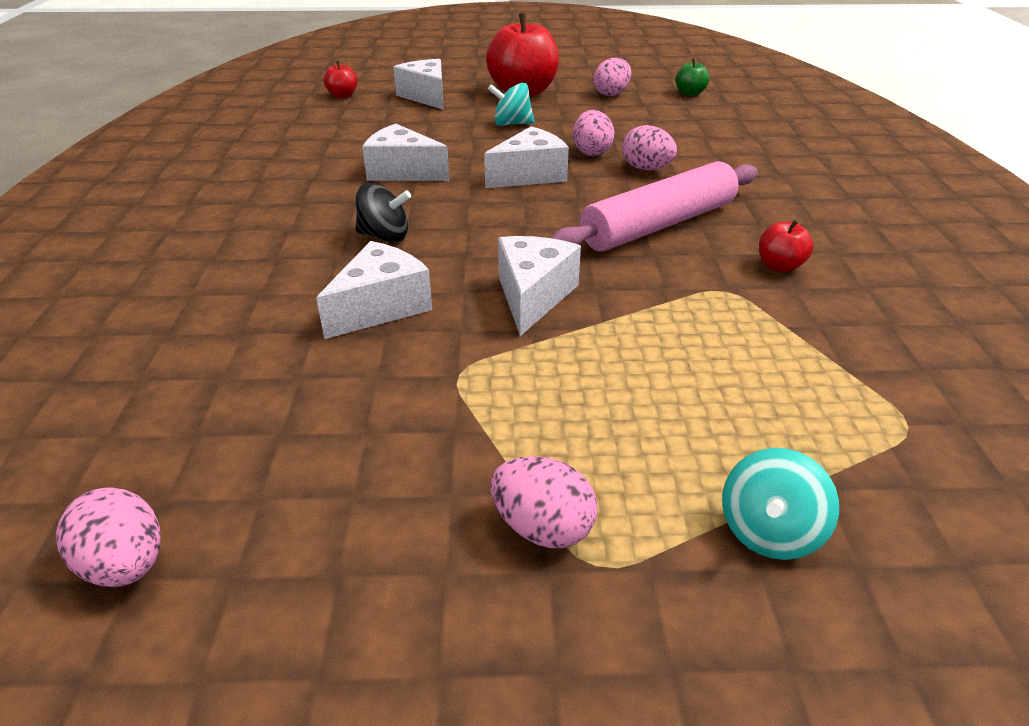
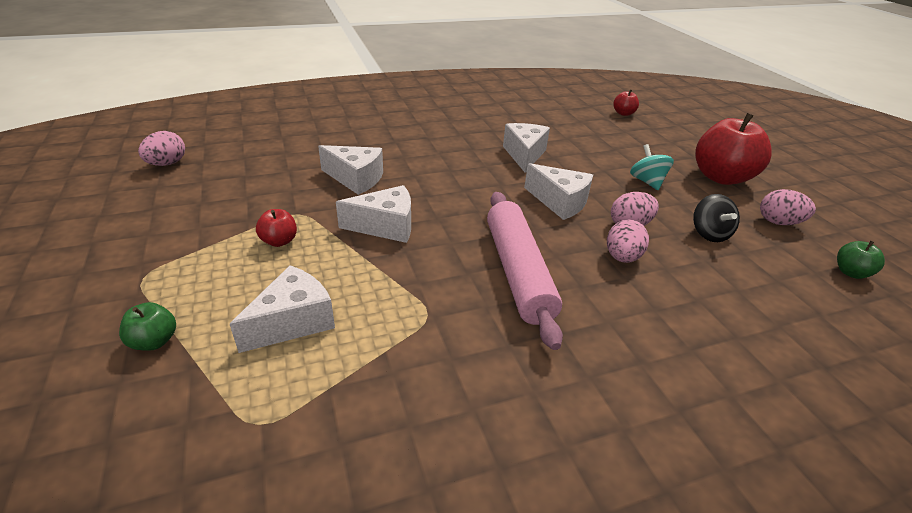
camera: 70 degrees right, 0 degrees up
(384, 236) = (434, 165): black spinning top -> black spinning top (709, 234)
(426, 96) = (659, 140): white cheese -> white cheese (293, 322)
(542, 528) = (171, 257): pink egg -> none
(659, 225) = (518, 272): pink rolling pin -> pink rolling pin turned 45 degrees clockwise
(769, 531) = (154, 341): turquoise spinning top -> green apple
(779, 266) = (483, 347): red apple -> red apple (279, 241)

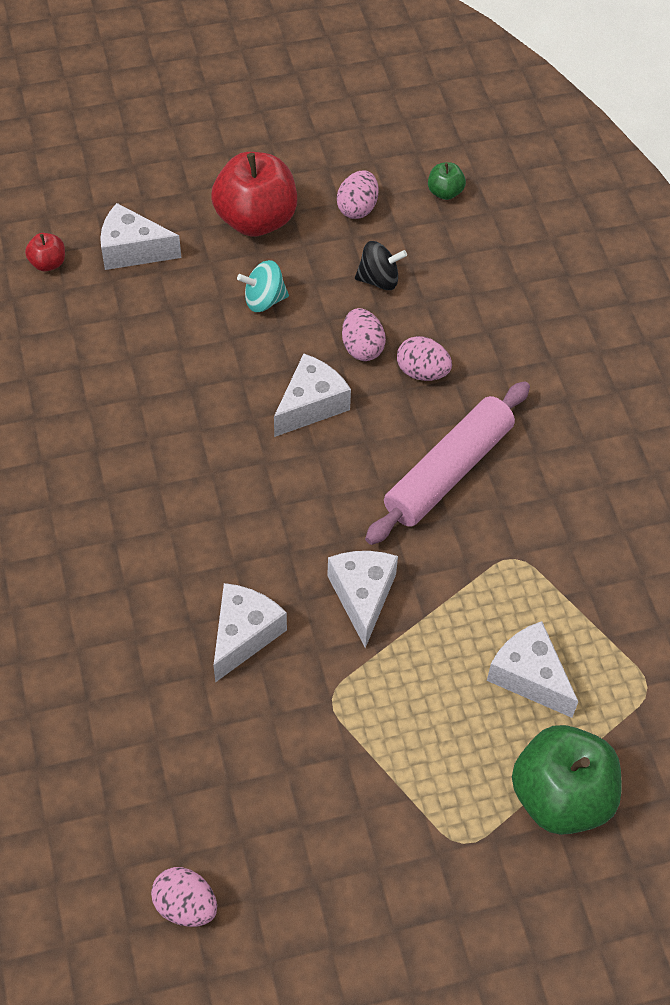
camera: 85 degrees left, 20 degrees up
(154, 341) = (560, 797): green apple -> green apple, size x2.20
(279, 241) = (393, 710): red apple -> none
(518, 272) = (448, 471): pink rolling pin -> pink rolling pin turned 45 degrees counterclockwise
(524, 155) = (182, 421): white cheese -> white cheese (132, 250)

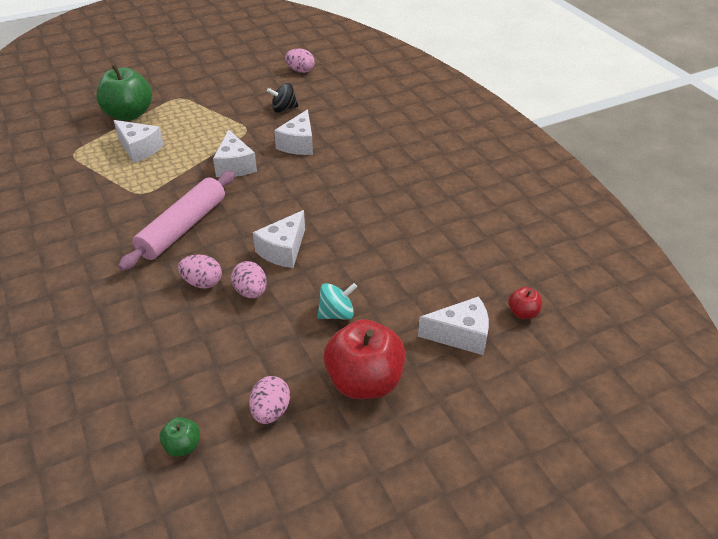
camera: 170 degrees right, 15 degrees down
(379, 280) = (242, 346): black spinning top -> black spinning top (284, 109)

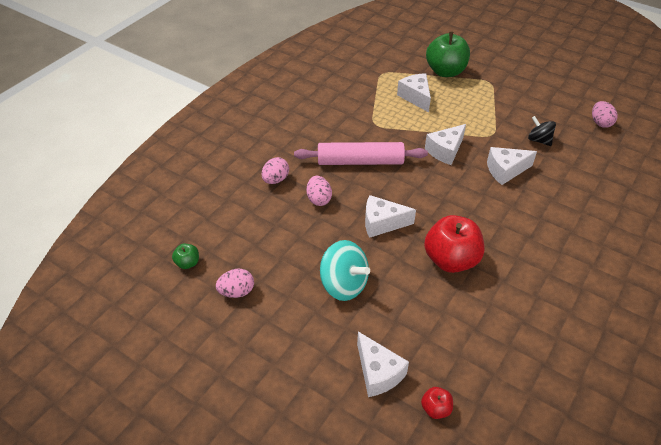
camera: 60 degrees right, 5 degrees up
(139, 149) = (416, 97): white cheese -> white cheese turned 150 degrees clockwise
(251, 292) = (329, 227): pink egg -> pink egg (275, 180)
(337, 314) = (344, 284): turquoise spinning top -> turquoise spinning top, size x1.62
(364, 382) = (292, 331): red apple -> red apple (451, 260)

